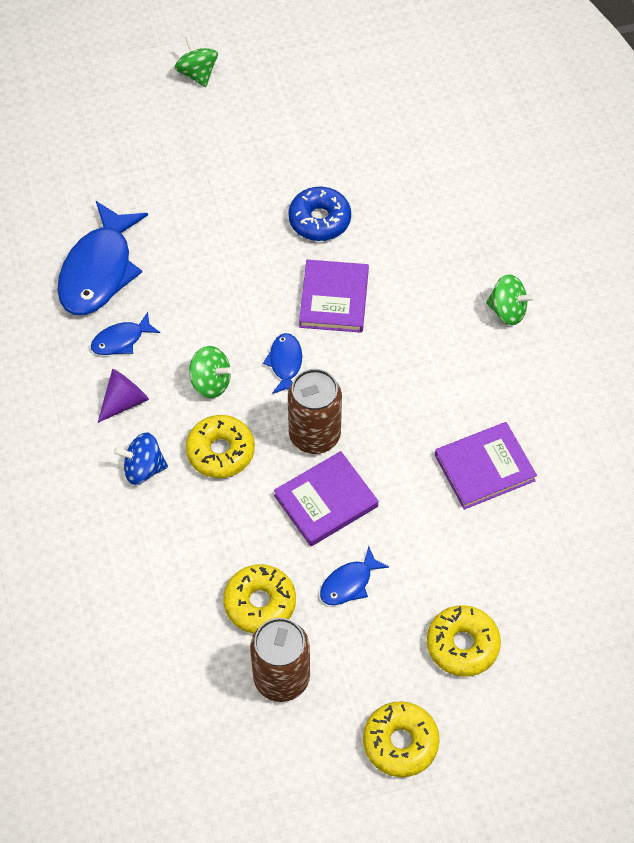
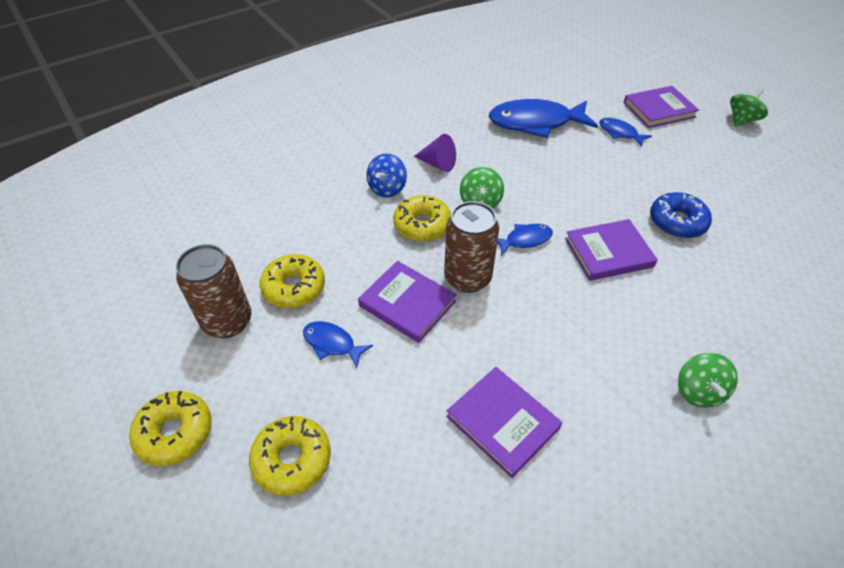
camera: 70 degrees right, 10 degrees down
(121, 340) = (487, 148): blue fish -> blue fish (620, 133)
(139, 138) = (659, 110): none -> purple book
(143, 468) = (387, 188): blue spinning top -> blue spinning top turned 135 degrees counterclockwise

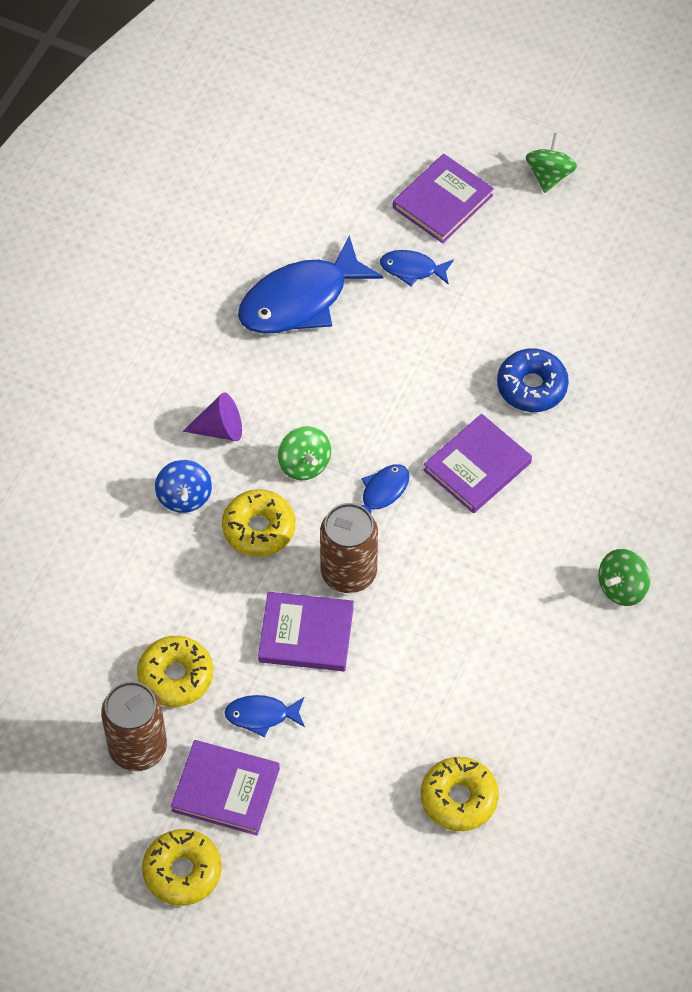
camera: 30 degrees left, 10 degrees up
(292, 459) = (305, 836): yellow donut -> yellow donut (459, 798)
(502, 422) = (466, 707): purple book -> purple book (225, 789)
(698, 391) = (622, 588): green spinning top -> green spinning top turned 75 degrees clockwise

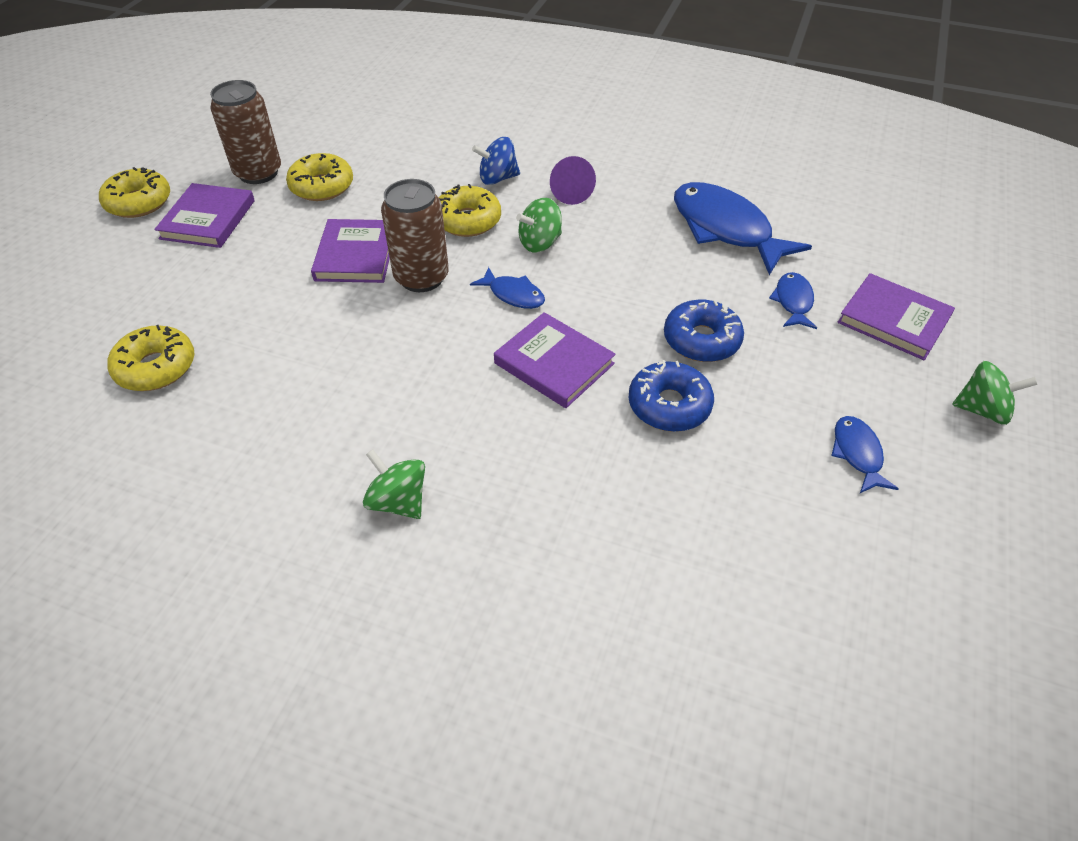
camera: 85 degrees right, 10 degrees down
(261, 715) = (276, 234): blue fish -> blue fish (857, 454)
(456, 349) = (701, 340): none -> blue donut

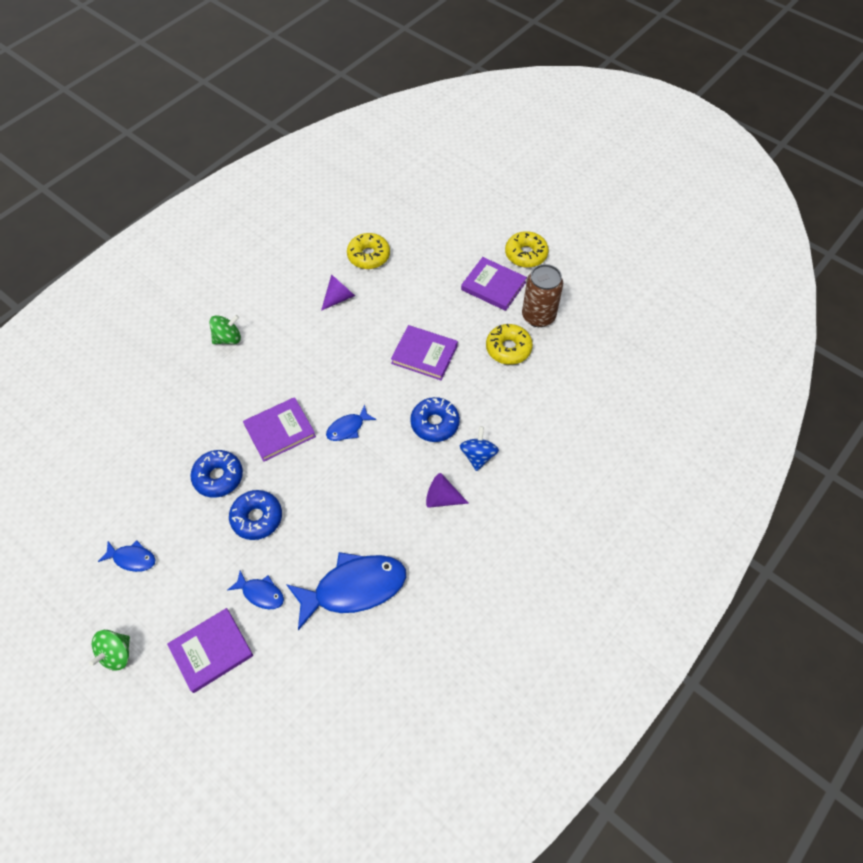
camera: 110 degrees right, 10 degrees up
(263, 377) = (339, 298): none -> purple cone
(421, 277) = (387, 384): brown can -> none
(467, 220) = (435, 423): yellow donut -> blue donut
(540, 243) = (392, 459): green spinning top -> none

